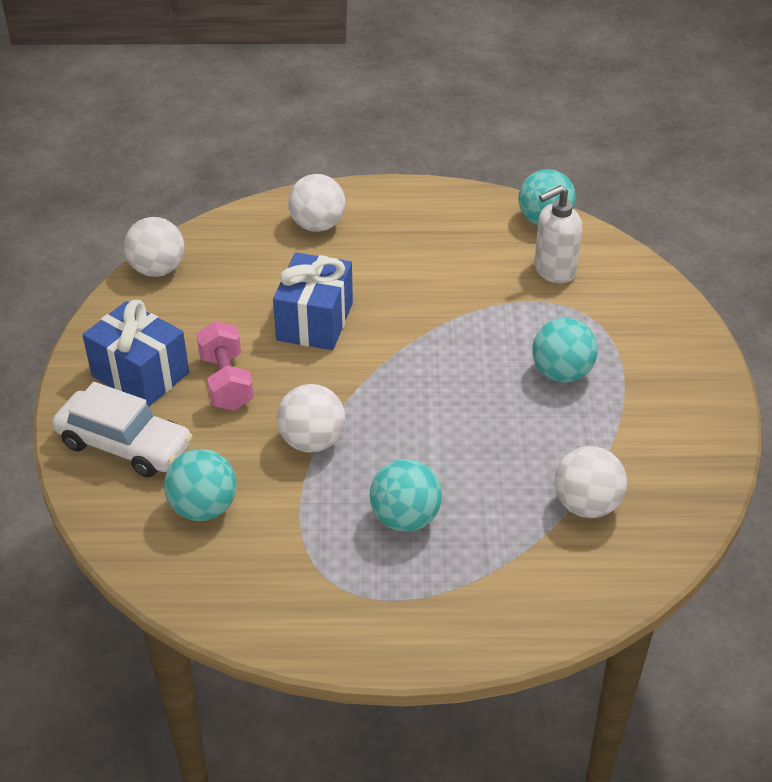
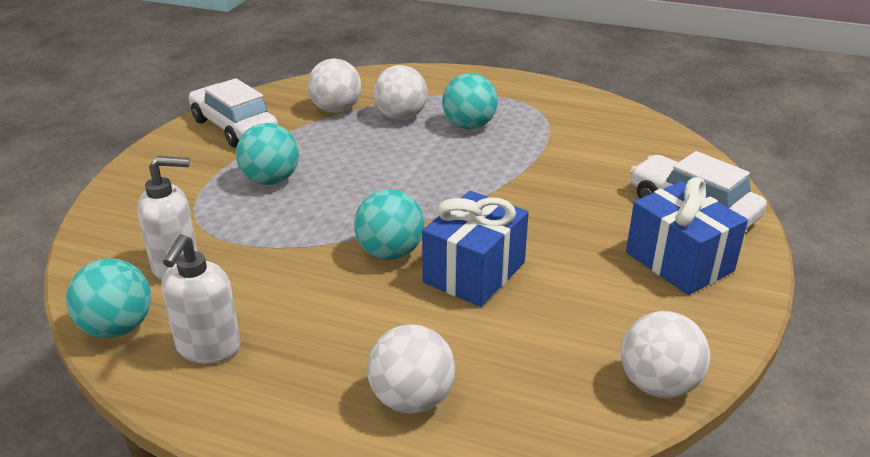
camera: 160 degrees left, 10 degrees down
(203, 508) = (623, 157): turquoise ball -> turquoise ball (390, 252)
(226, 382) = (587, 236): pink dumbbell -> none
(312, 441) = (520, 178): white ball -> white ball (401, 117)
(471, 223) = (208, 348): none -> white soap dispenser
(674, 439) = (234, 127): none -> white car

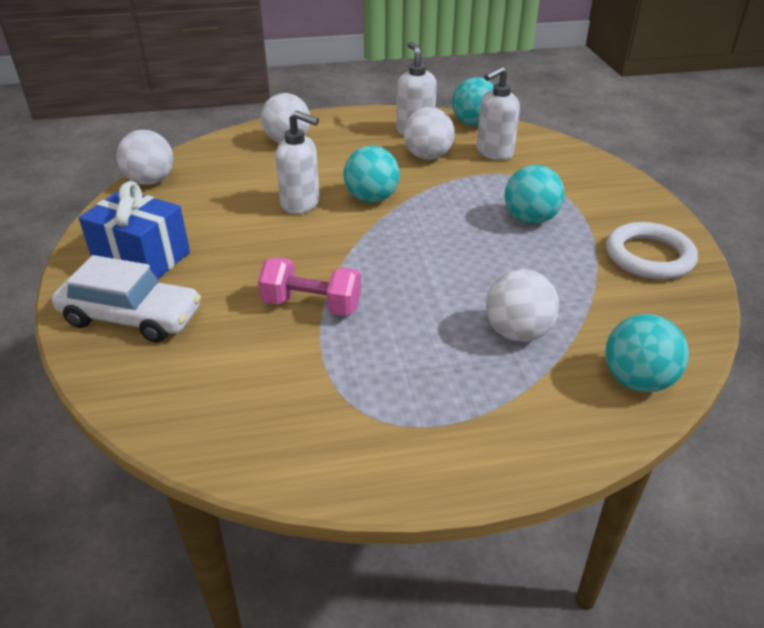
camera: 150 degrees right, 5 degrees up
(234, 127) = (649, 256): white car -> white ring
(336, 109) = (597, 316): white ball -> white ball (427, 156)
(469, 126) = (429, 348): turquoise ball -> turquoise ball (637, 380)
(474, 272) = (301, 204): blue gift -> white soap dispenser
(532, 172) = (311, 305): none -> pink dumbbell

